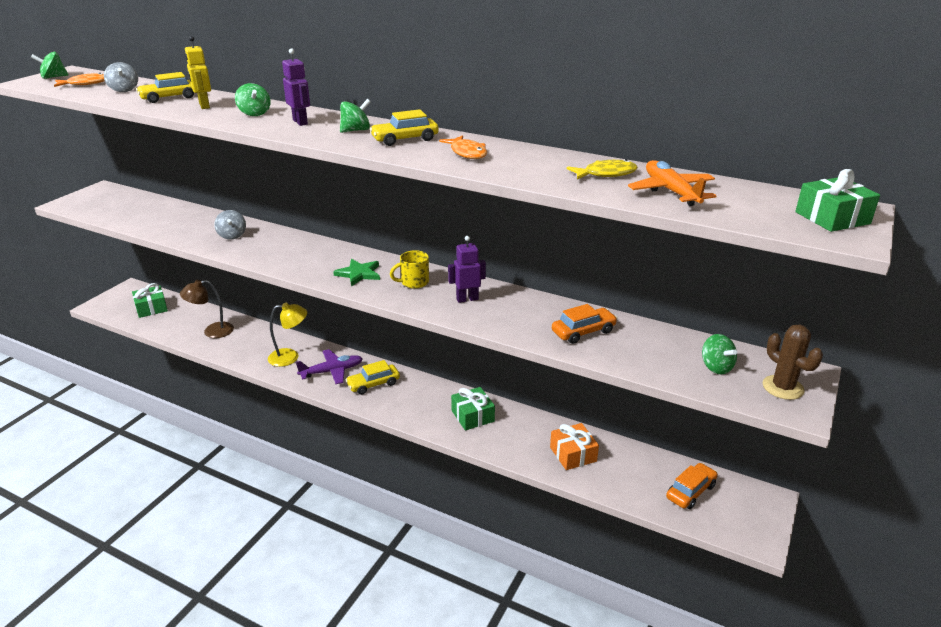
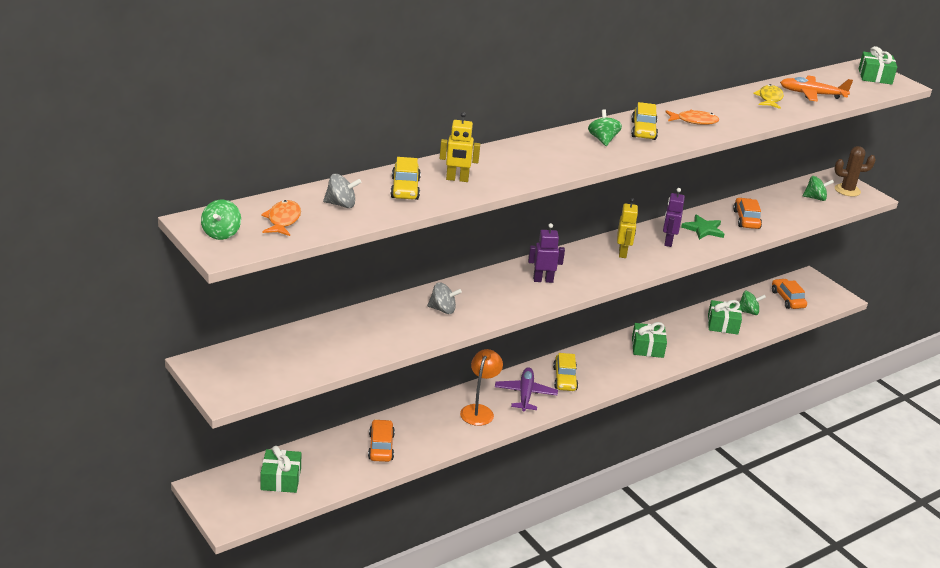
camera: 65 degrees left, 0 degrees up
(212, 331) = (381, 447): brown lamp -> orange car
(254, 113) = (509, 164): green spinning top -> green spinning top (748, 312)
(290, 357) = (479, 411): yellow lamp -> orange lamp
(300, 122) = (557, 153): purple robot -> purple robot (543, 280)
(359, 274) = (586, 271): green star -> green star (703, 229)
(414, 282) = (623, 253): yellow mug -> yellow robot
(573, 454) = (722, 324): orange gift -> green gift

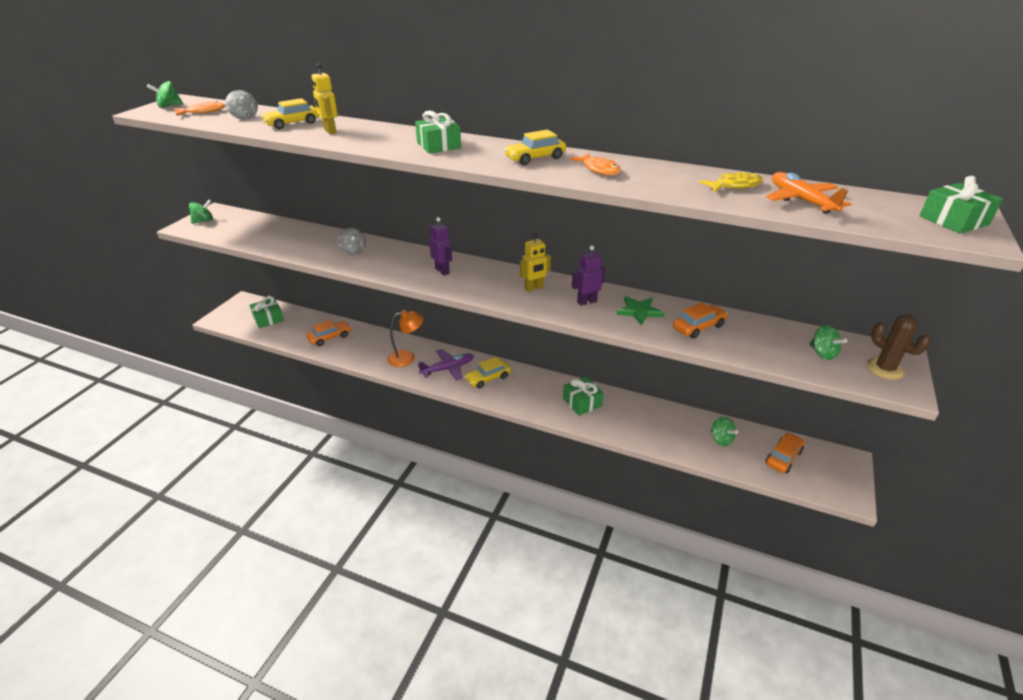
camera: 60 degrees right, 5 degrees up
(603, 140) = (485, 151): green spinning top -> green spinning top (203, 221)
(722, 324) = (676, 431): green gift -> green gift (438, 145)

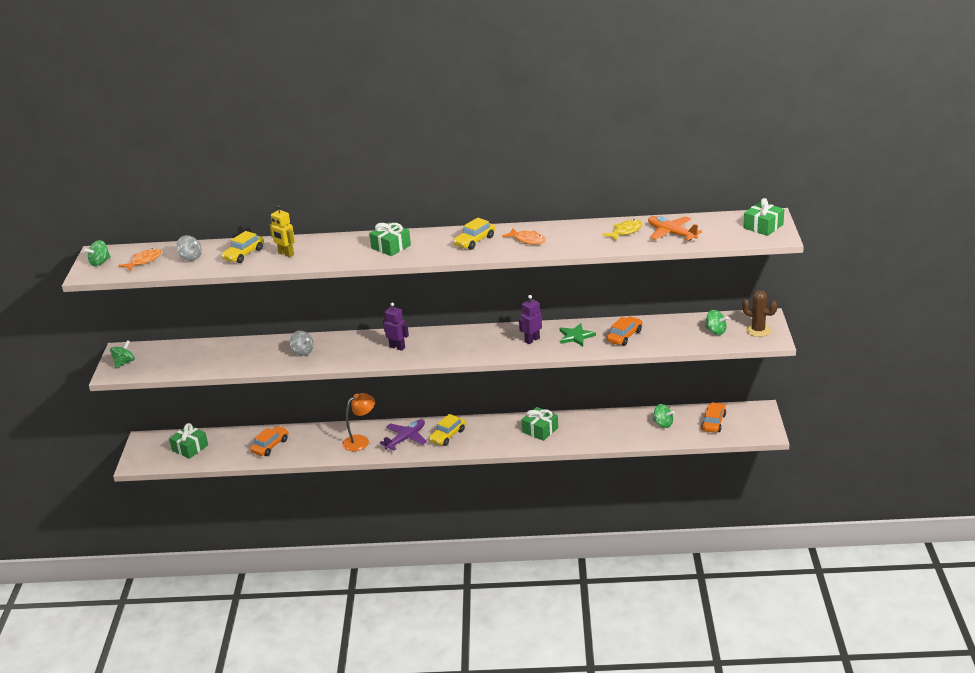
camera: 20 degrees left, 5 degrees down
(534, 288) = (484, 341): yellow robot -> none

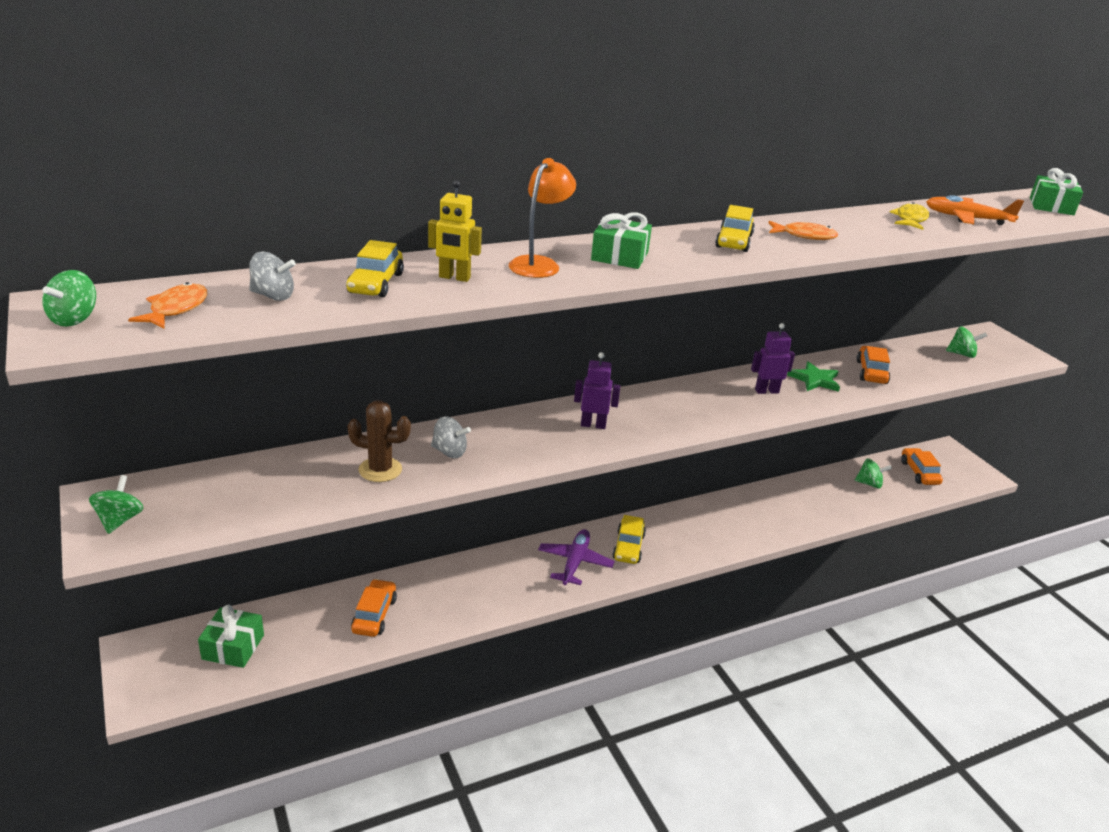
camera: 30 degrees left, 0 degrees up
(360, 441) = (511, 578): orange lamp -> orange lamp (539, 264)
(532, 340) = (766, 391): purple robot -> purple robot turned 60 degrees clockwise
(540, 430) = (739, 517): green gift -> none
(758, 330) = (1003, 348): brown cactus -> brown cactus (380, 470)

